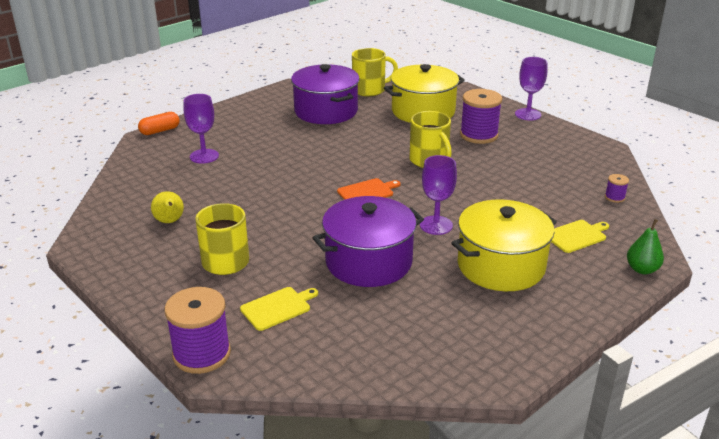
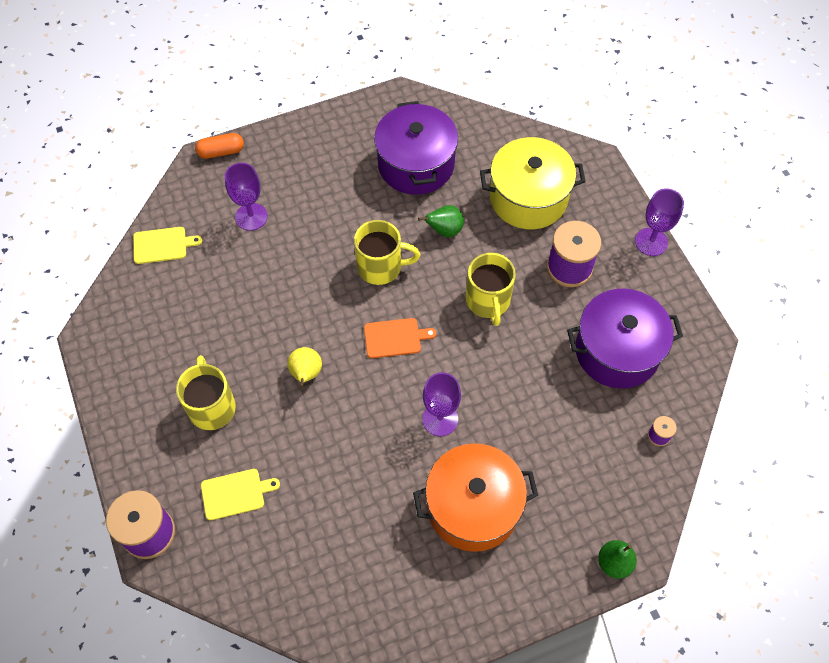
camera: 20 degrees right, 30 degrees up
(170, 221) = (181, 324): yellow pear -> yellow pear (306, 374)
(368, 262) = (346, 455): purple pot -> purple pot (617, 351)
(370, 90) = (486, 132): yellow mug -> yellow mug (381, 267)
(370, 135) = (444, 230): none -> green pear
(501, 266) = (473, 507): yellow pot -> orange pot
(576, 236) = (577, 486): yellow cutting board -> yellow cutting board (162, 245)

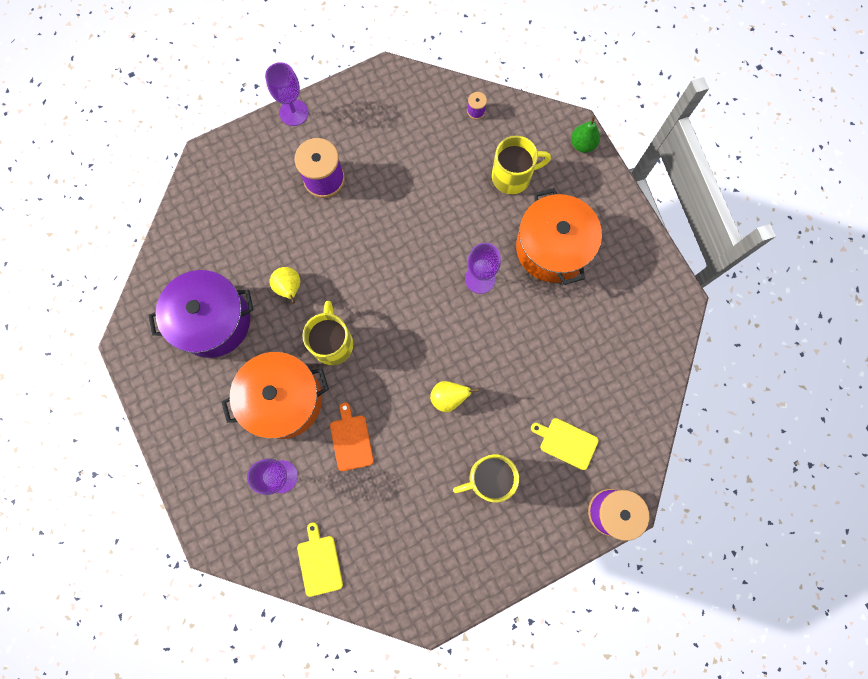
camera: 95 degrees left, 15 degrees up
(221, 152) = (200, 523): orange capsule -> none
(235, 493) = (566, 442): yellow cutting board -> yellow cutting board turned 45 degrees counterclockwise
(327, 221) = (283, 399): none -> orange pot
(395, 338) = (406, 323): orange cutting board -> orange cutting board (351, 440)
(444, 230) = (289, 288): green pear -> yellow pear
(488, 301) = (363, 246): yellow mug -> yellow mug (513, 176)
(528, 198) = (250, 215): yellow pot -> none
(617, 351) = (403, 141): purple pot -> none

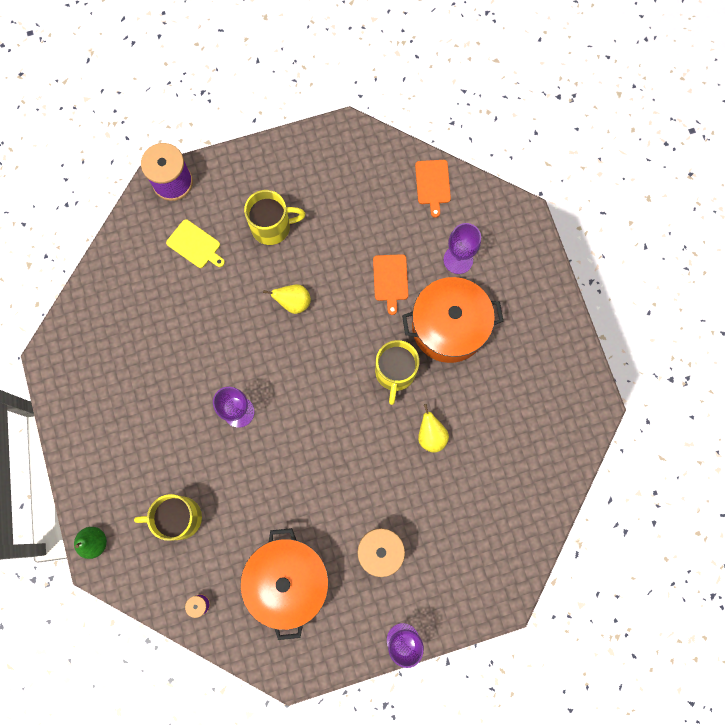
camera: 170 degrees left, 0 degrees up
(213, 321) = (510, 415): purple pot -> none
(319, 562) = (432, 184): yellow cutting board -> orange cutting board
(552, 248) = (158, 431): orange pot -> orange pot (288, 581)

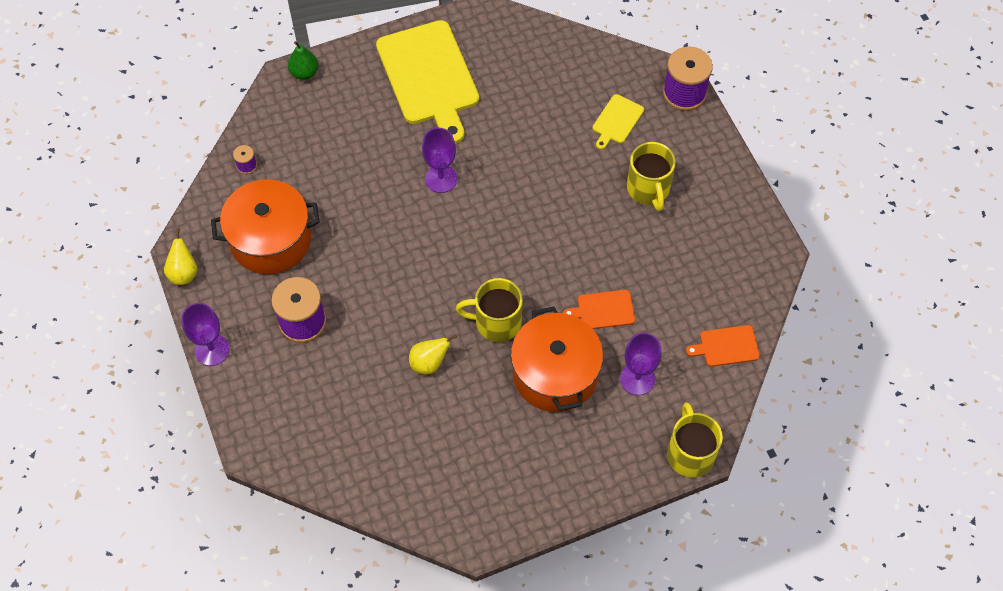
camera: 85 degrees right, 15 degrees down
(119, 416) = (429, 77): none -> yellow cutting board
(179, 518) = (330, 138): yellow mug -> yellow mug (690, 453)
(293, 302) = (565, 217): yellow pear -> yellow pear (184, 273)

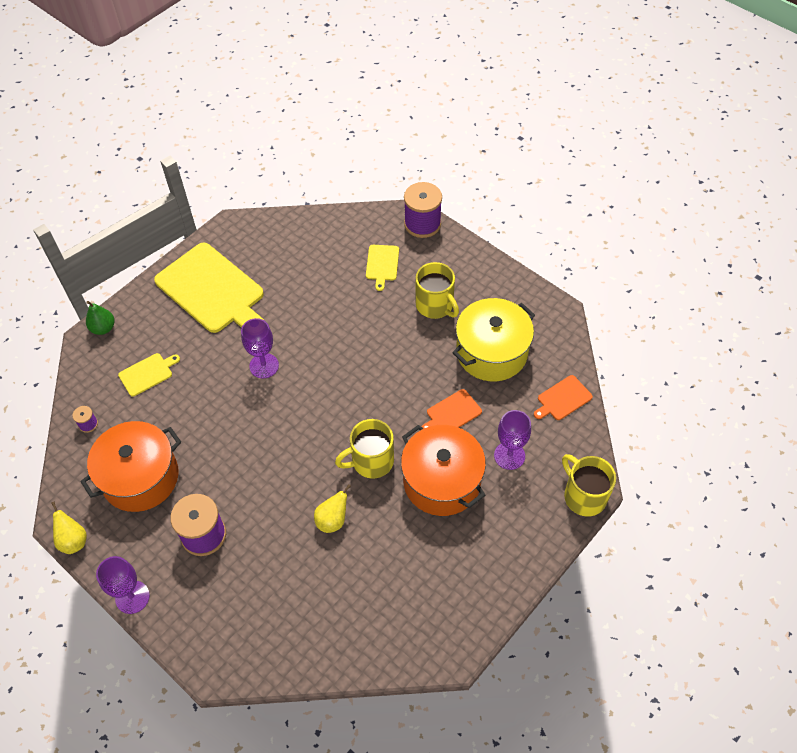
camera: 25 degrees left, 5 degrees down
(325, 138) = (147, 373): none -> yellow cutting board
(679, 265) = (491, 352): none -> yellow pot

